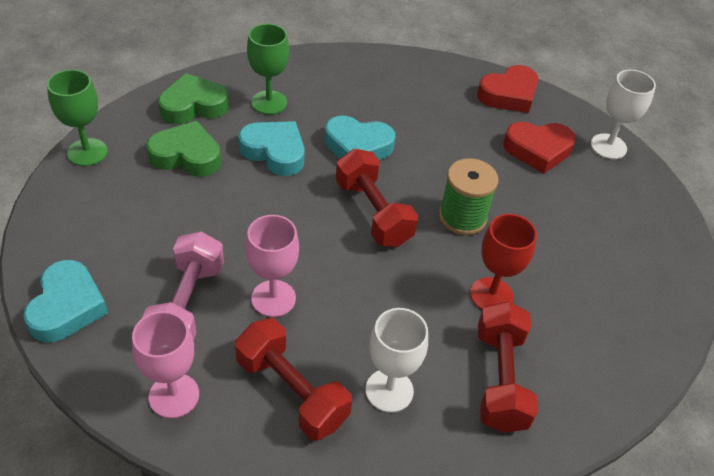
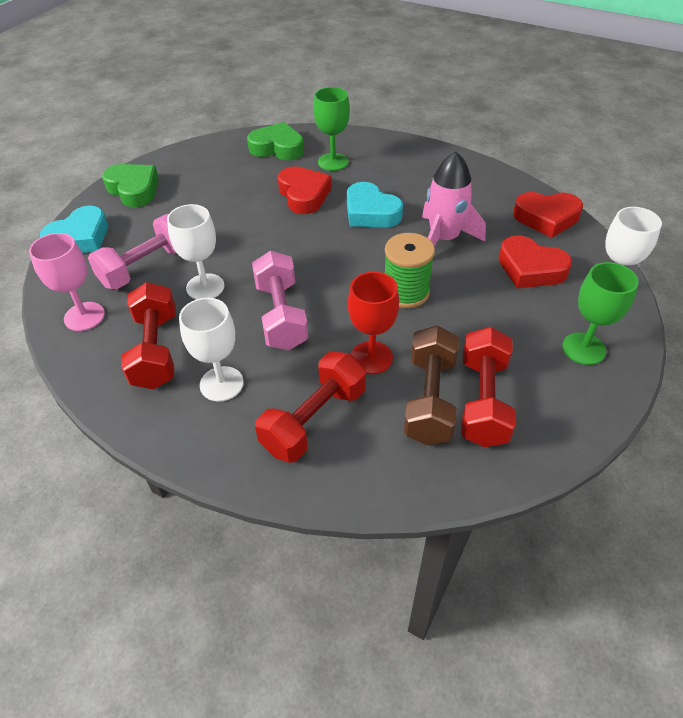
camera: 40 degrees right, 0 degrees up
(87, 152) = (182, 154): green goblet -> green goblet (583, 348)
(186, 155) = (241, 177): green heart -> green heart (134, 189)
(273, 298) = (205, 287): pink goblet -> white goblet
(274, 152) = (304, 195): turquoise heart -> red heart
(373, 213) = (335, 261): red dumbbell -> red dumbbell (483, 401)
(377, 293) = (281, 315): none -> pink dumbbell
(446, 149) = (444, 239): none -> pink rocket
(568, 310) = (429, 399): none -> brown dumbbell

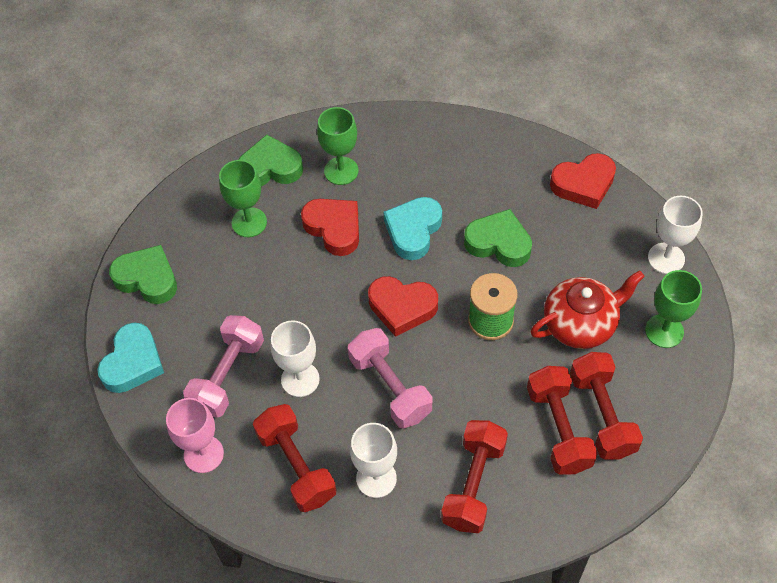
camera: 20 degrees left, 10 degrees up
(237, 175) = (249, 222): none -> green goblet
(370, 212) = (413, 231): turquoise heart -> turquoise heart turned 90 degrees clockwise
(371, 357) = (492, 404): red goblet -> none
(429, 399) = (558, 429): brown dumbbell -> red dumbbell
(444, 239) = (498, 243): pink rocket -> green heart
(495, 319) = (580, 324): none -> red teapot
(530, 269) = (590, 254): red heart -> red heart (402, 307)

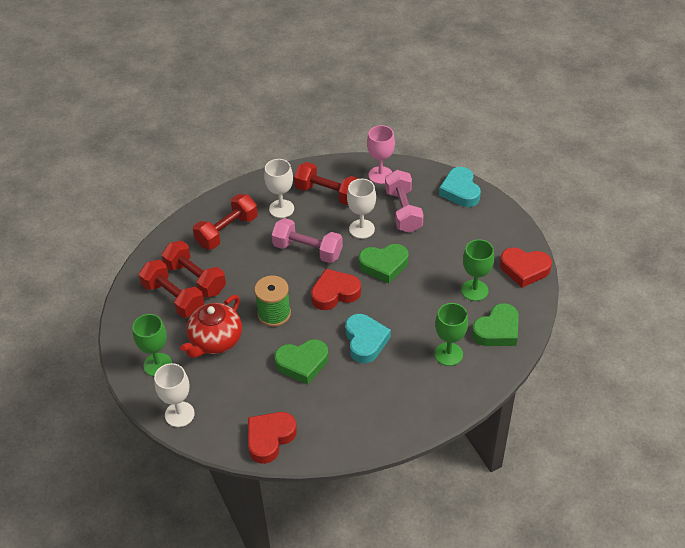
camera: 145 degrees right, 10 degrees down
(147, 278) = (499, 230): green heart -> green heart (384, 265)
(334, 228) = (418, 315): red heart -> red heart (524, 269)
(473, 484) = (227, 231): red dumbbell -> red dumbbell turned 60 degrees clockwise

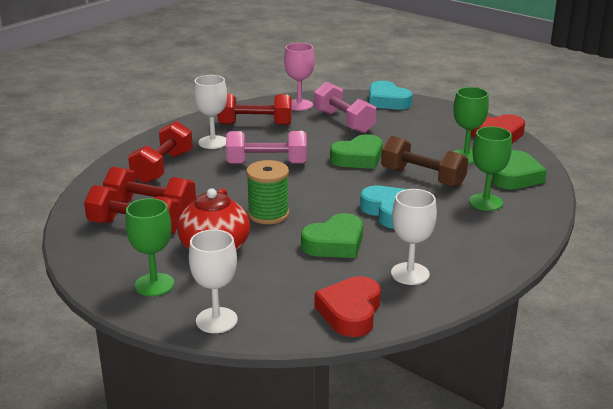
camera: 25 degrees left, 20 degrees down
(335, 293) = (324, 186): red heart -> none
(361, 229) = (312, 140): white goblet -> white goblet (410, 274)
(419, 307) = (422, 178): none -> brown dumbbell

